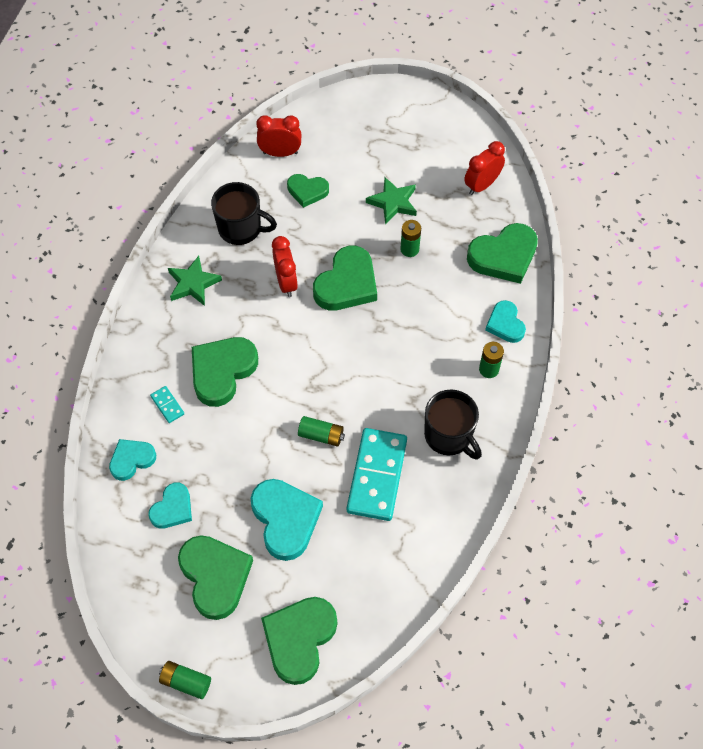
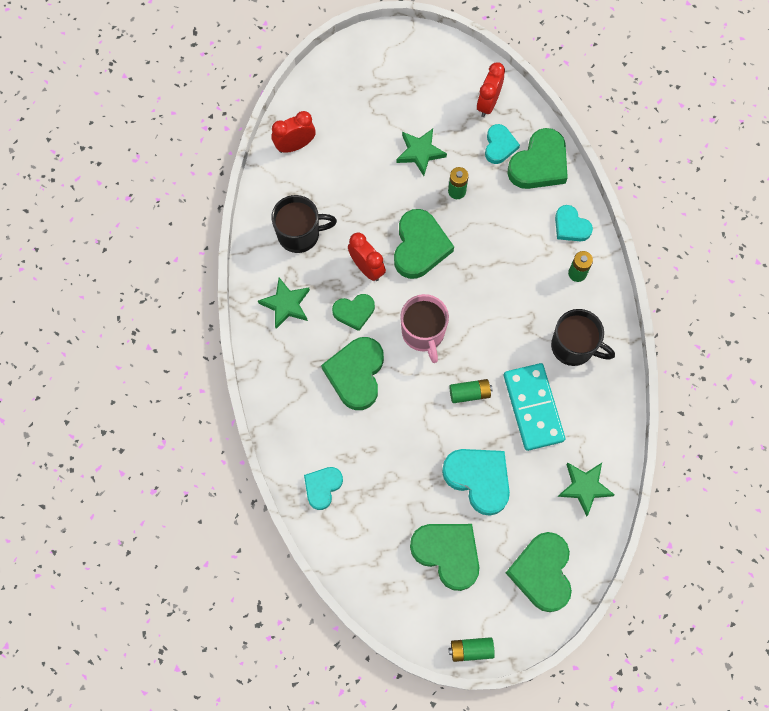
camera: 25 degrees left, 10 degrees up
(167, 405) = (325, 425): turquoise domino -> none
(172, 508) = (380, 513): turquoise heart -> turquoise heart (499, 146)
(307, 191) = (339, 173): green heart -> green heart (354, 312)
(307, 362) = (423, 333): none -> pink mug
(388, 575) = (584, 487): none -> green star

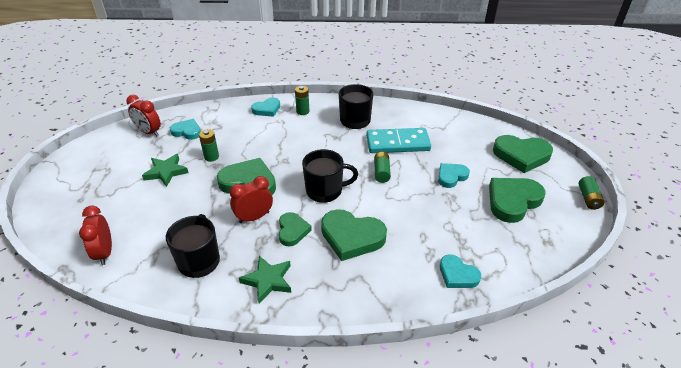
camera: 80 degrees left, 30 degrees down
(423, 333) = (325, 190): pink mug -> black mug
(478, 479) = (451, 176): turquoise heart -> turquoise heart, size x0.60
(539, 164) = (212, 116): green heart -> none
(584, 487) = (458, 129): green star -> none

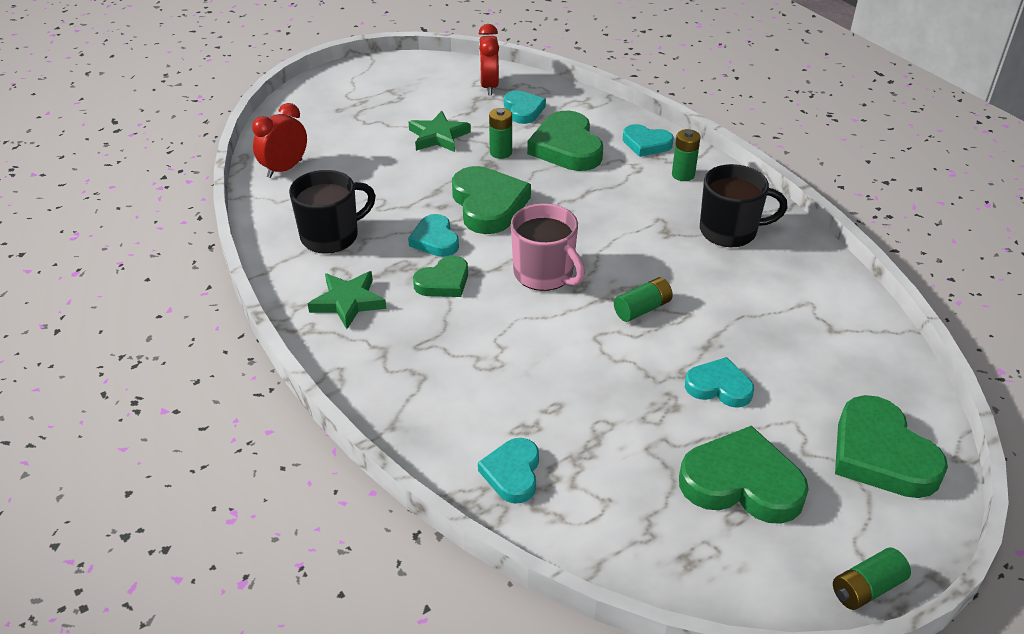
camera: 55 degrees right, 0 degrees up
(254, 217) = (435, 240): red clock -> turquoise heart
(325, 190) = (544, 274): black mug -> pink mug
(352, 237) = (483, 338): green heart -> green heart (566, 147)
(397, 143) = (728, 296): turquoise domino -> none

